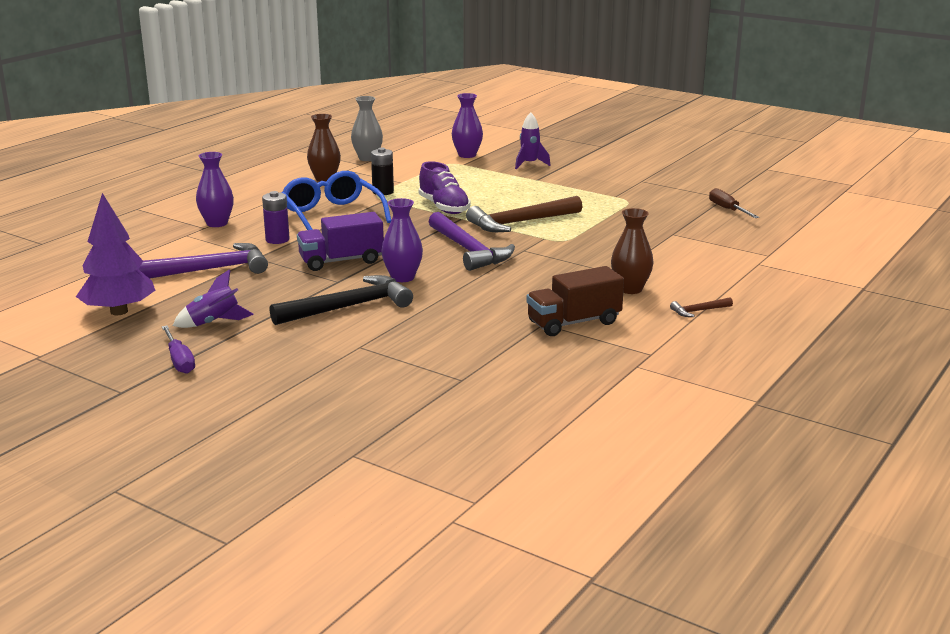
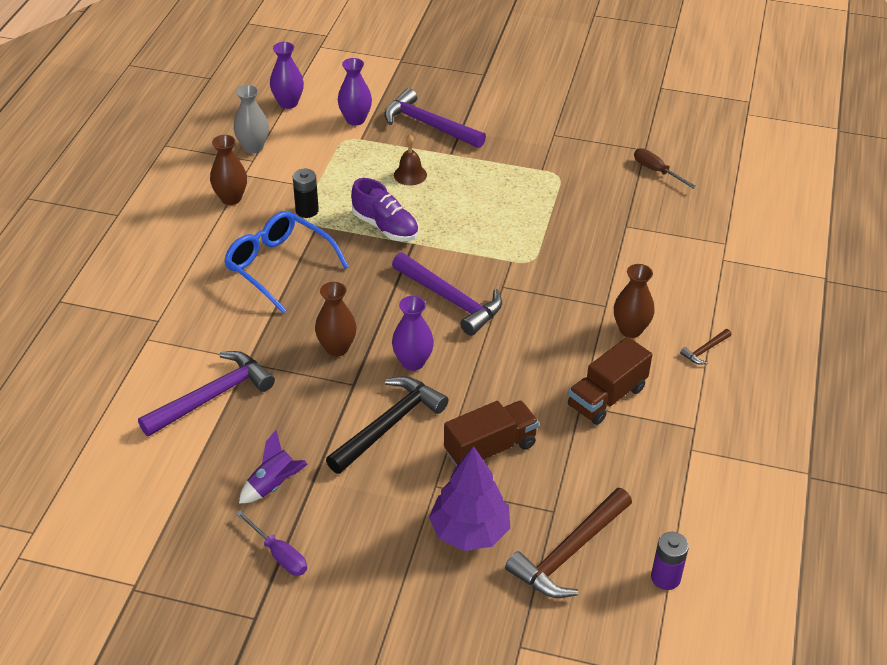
camera: 20 degrees left, 20 degrees up
(119, 311) = (166, 491): purple tree -> purple tree (469, 531)
(217, 223) = (166, 309): purple vase -> purple vase (288, 103)
(277, 240) = (249, 325): purple battery -> purple battery (665, 578)
(341, 261) = (337, 348): purple truck -> brown vase
(432, 334) = (490, 448): none -> brown truck
(490, 185) = (410, 175): none -> brown bell
(520, 223) = (475, 238): brown hammer -> brown hammer (569, 553)
(529, 164) = (428, 125): purple rocket -> purple hammer

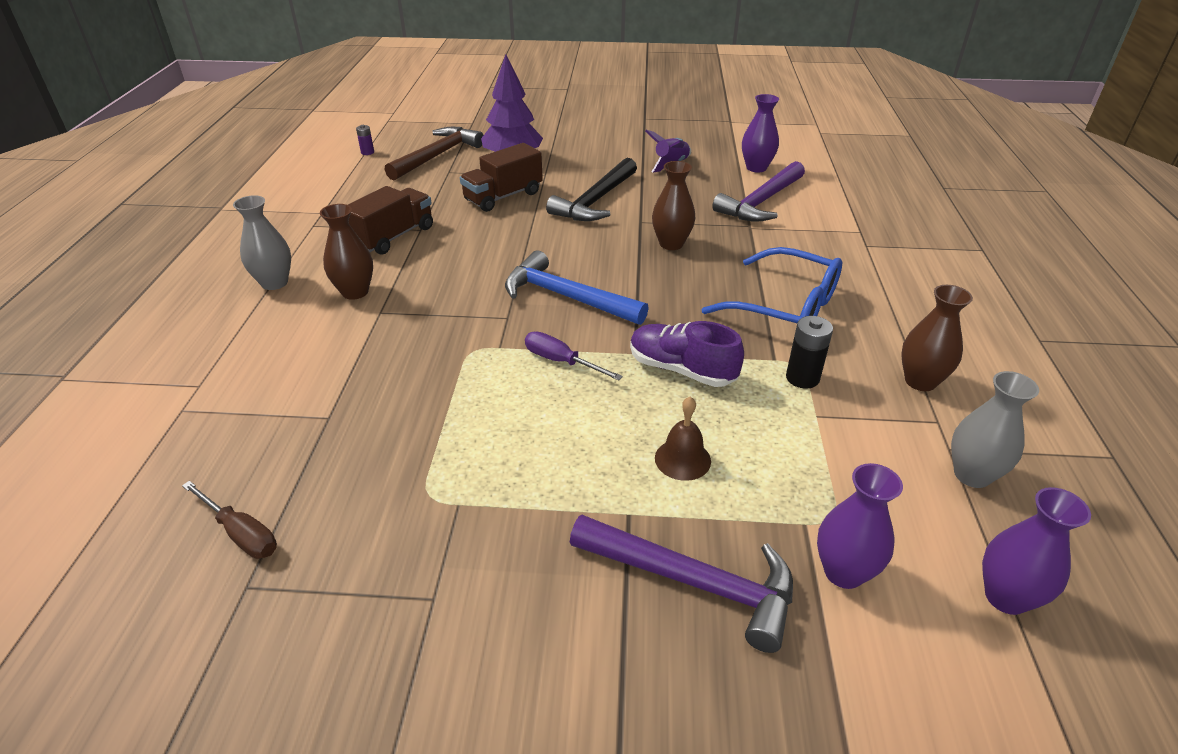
camera: 170 degrees right, 5 degrees down
(279, 554) = (645, 138): purple screwdriver -> purple screwdriver (561, 361)
(413, 362) = (590, 241): purple vase -> purple vase (756, 168)
(451, 300) = (566, 297): purple hammer -> blue hammer
(665, 578) = (367, 152): purple battery -> purple battery, size x0.61
(705, 350) = (274, 283): brown hammer -> grey vase

